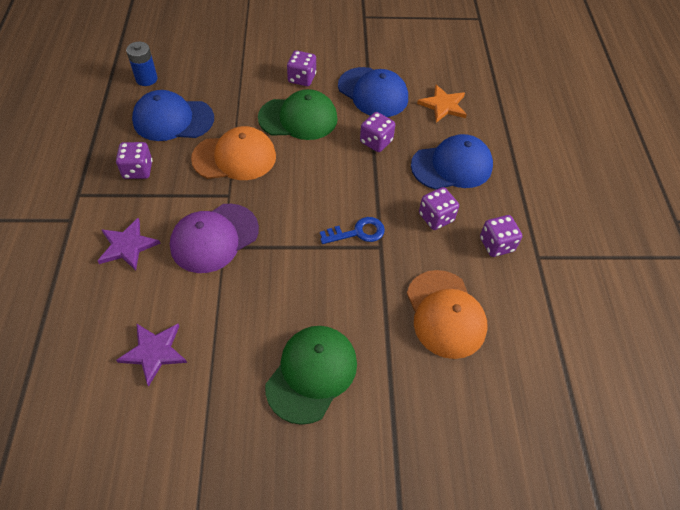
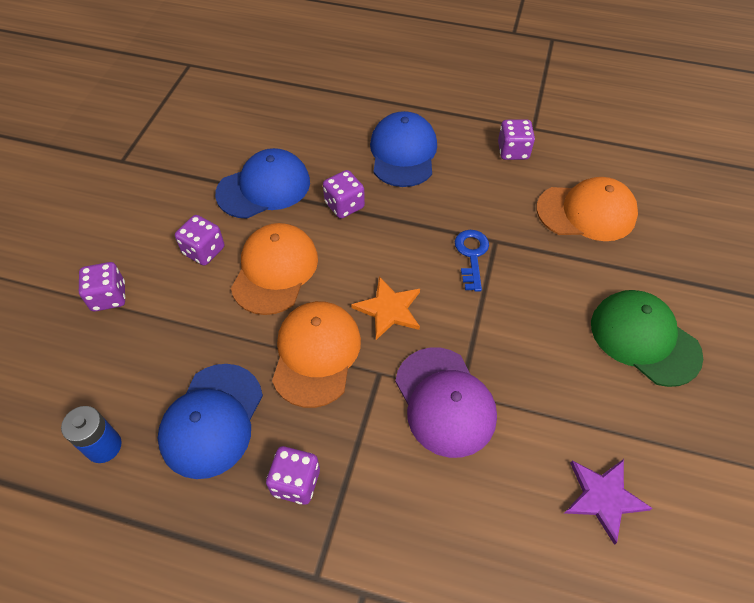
camera: 70 degrees left, 0 degrees up
(127, 246) = (432, 512): purple star -> none
(298, 118) = (275, 270): green cap -> orange cap
(436, 217) = (468, 185): purple dice -> purple dice (109, 297)
(443, 105) = (313, 134): orange star -> orange star (389, 309)

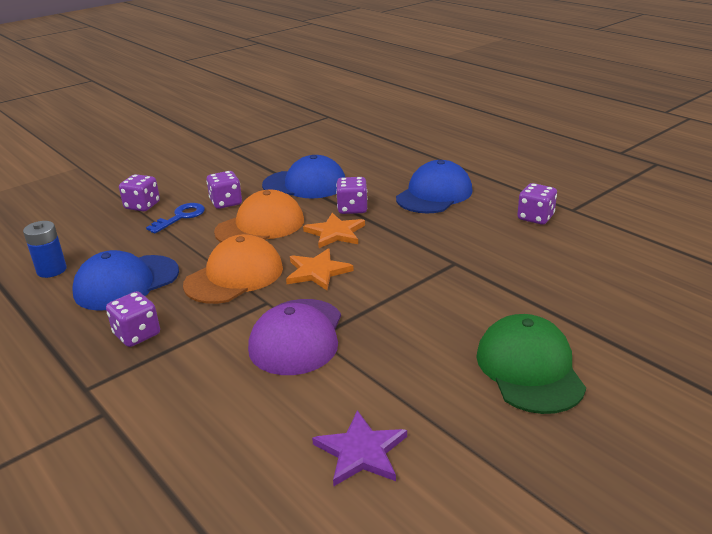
camera: 35 degrees right, 25 degrees down
(358, 248) = (335, 233): none -> orange star
(471, 255) = (423, 264): blue key -> blue key (180, 217)
(586, 212) = (565, 272): orange cap -> none

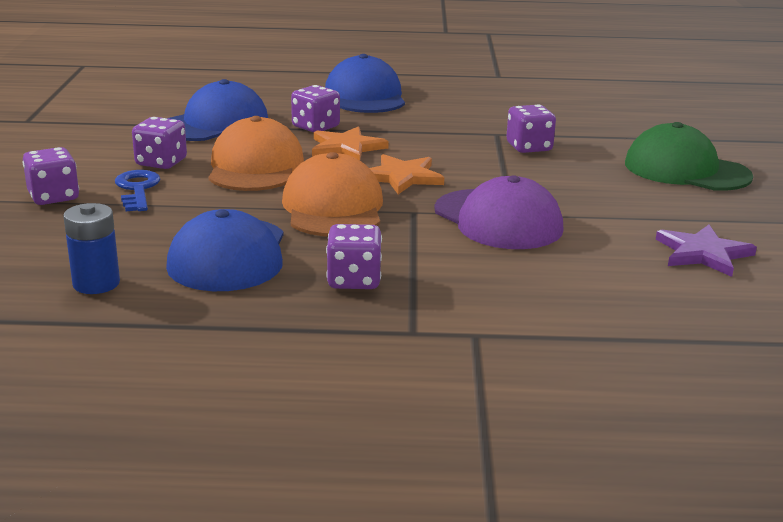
camera: 50 degrees left, 5 degrees down
(535, 217) = (484, 88): purple dice -> purple dice (529, 147)

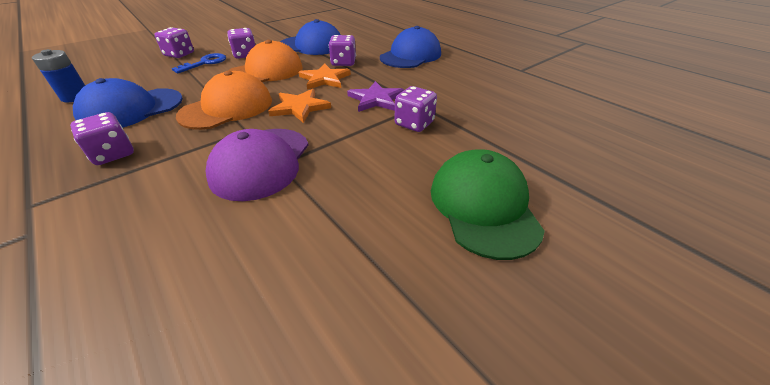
camera: 50 degrees right, 15 degrees up
(703, 253) = (285, 299): purple star -> purple star (376, 99)

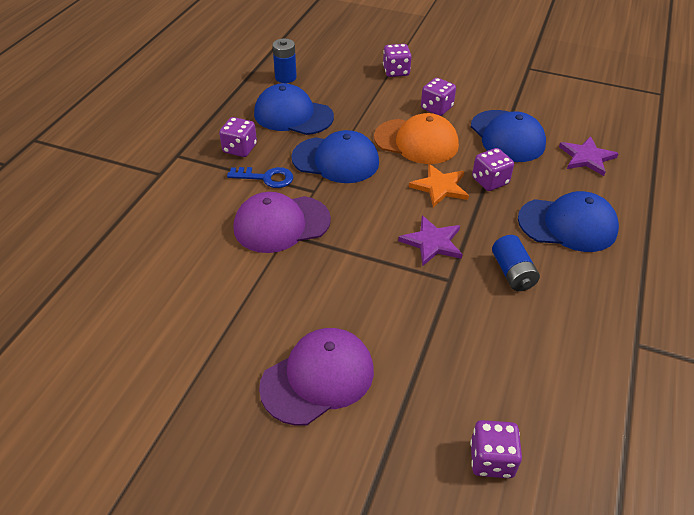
camera: 60 degrees right, 5 degrees up
(205, 63) = (396, 96): blue key -> blue key (266, 178)
(227, 108) = (336, 160): orange cap -> blue cap
(300, 107) = (373, 200): orange star -> none
(363, 34) = (586, 157): none -> purple star
(414, 123) = (409, 289): purple dice -> purple dice (491, 459)
(434, 83) = (512, 273): none -> blue battery
(483, 206) = (318, 378): green cap -> purple cap

